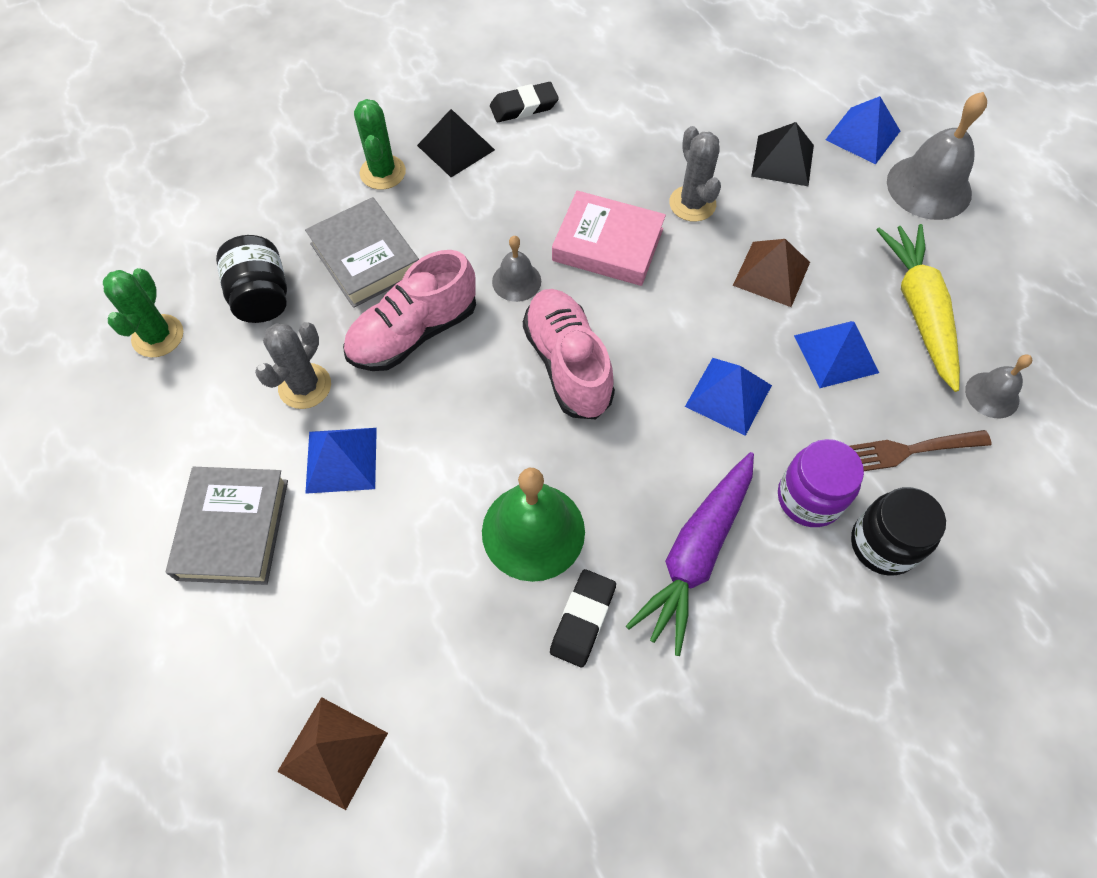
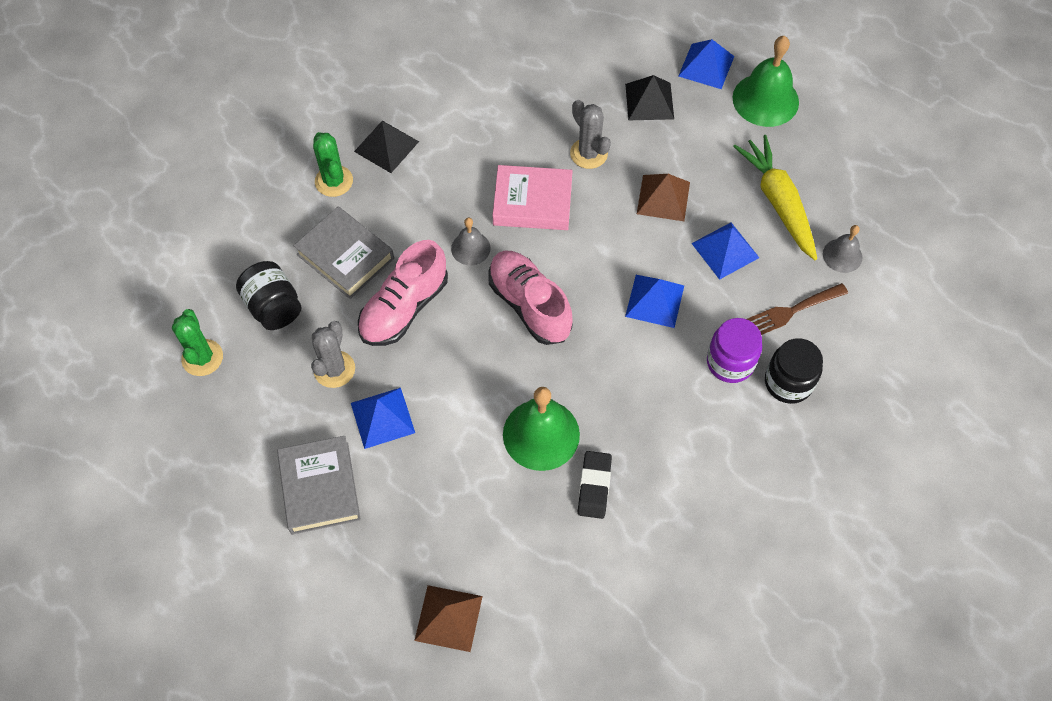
camera: 15 degrees left, 0 degrees up
(524, 107) = (431, 98): black eraser -> none
(696, 554) = (661, 422): purple carrot -> none
(929, 187) = (765, 99): grey bell -> green bell

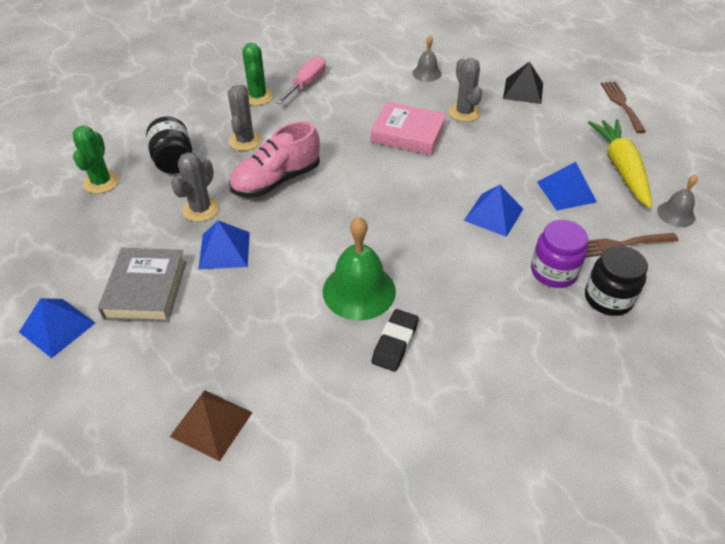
camera: 15 degrees right, 15 degrees down
(345, 256) = (245, 141): grey book -> grey cactus
(386, 146) = (306, 84): black pyramid -> pink screwdriver
(470, 248) = (347, 153): grey bell -> grey bell (426, 73)
(529, 305) = (382, 197): pink shoe -> none
(663, 197) = (519, 149): brown pyramid -> none
(706, 66) = (575, 78): blue pyramid -> blue pyramid (57, 327)
(765, 99) = (621, 104): green bell -> brown fork

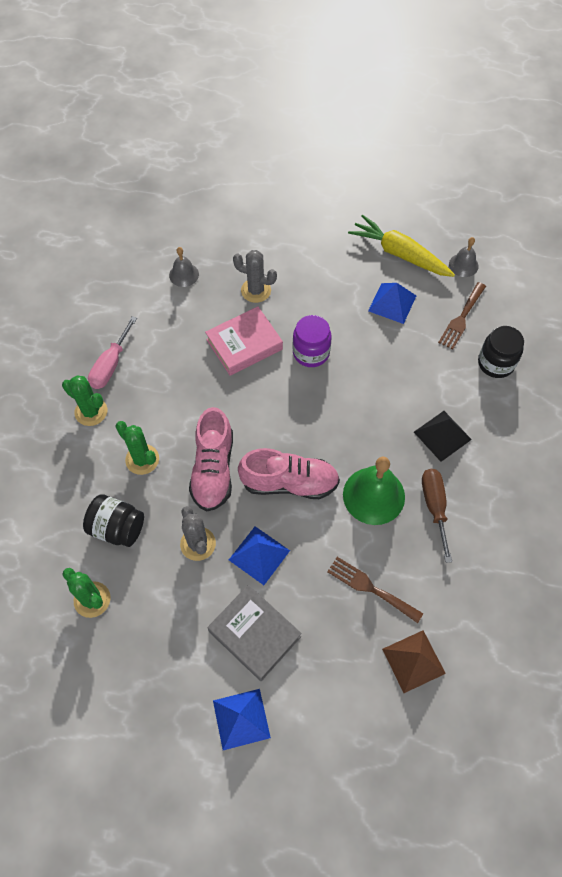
camera: 50 degrees left, 15 degrees up
(245, 141) = (142, 459): grey cactus -> green cactus
(306, 84) = (110, 365): pink screwdriver -> pink screwdriver turned 135 degrees counterclockwise
(312, 229) = (289, 483): none -> pink shoe
(395, 343) = (434, 507): black eraser -> brown screwdriver
(493, 214) = (375, 362): blue pyramid -> none
(523, 90) = (268, 234): black pyramid -> black pyramid (442, 435)
(553, 272) = (452, 372): purple jar -> purple jar (311, 353)
(621, 104) = (340, 193): brown fork -> brown fork (370, 588)

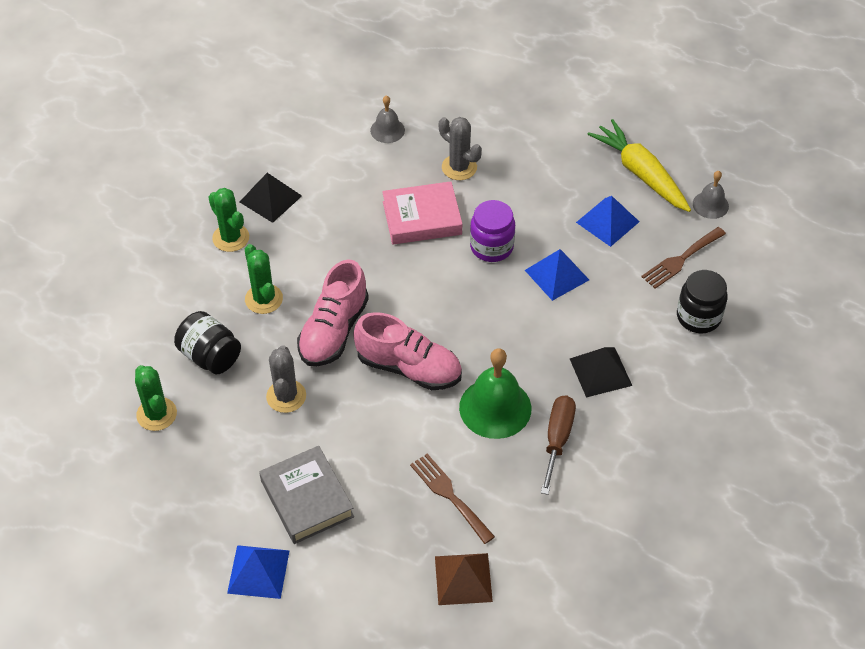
camera: 20 degrees right, 10 degrees down
(110, 365) = (270, 198): pink screwdriver -> black pyramid
(259, 555) = (345, 426): blue pyramid -> blue pyramid (556, 275)

